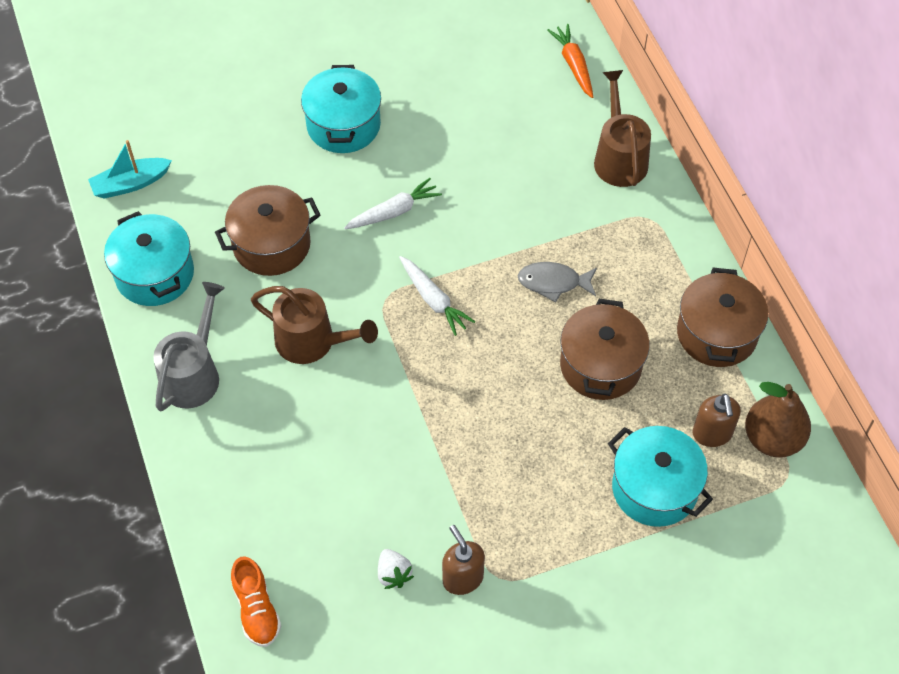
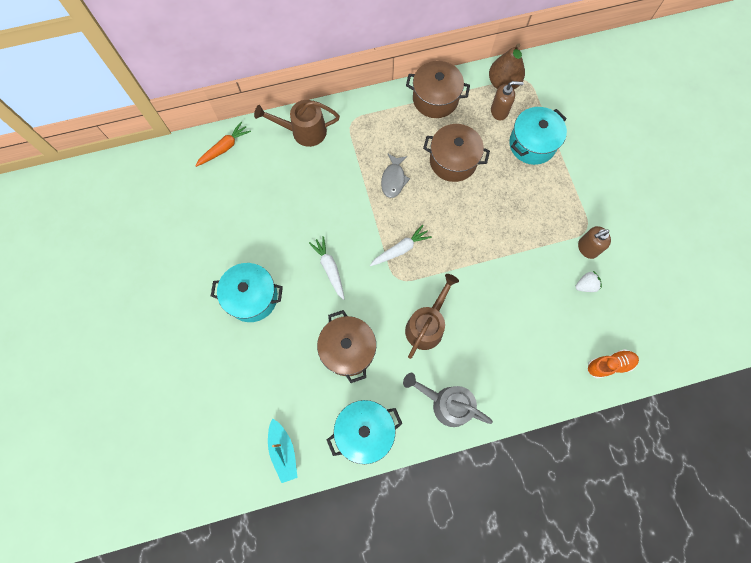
camera: 85 degrees left, 15 degrees up
(573, 65) = (224, 148): orange carrot -> orange carrot turned 150 degrees clockwise

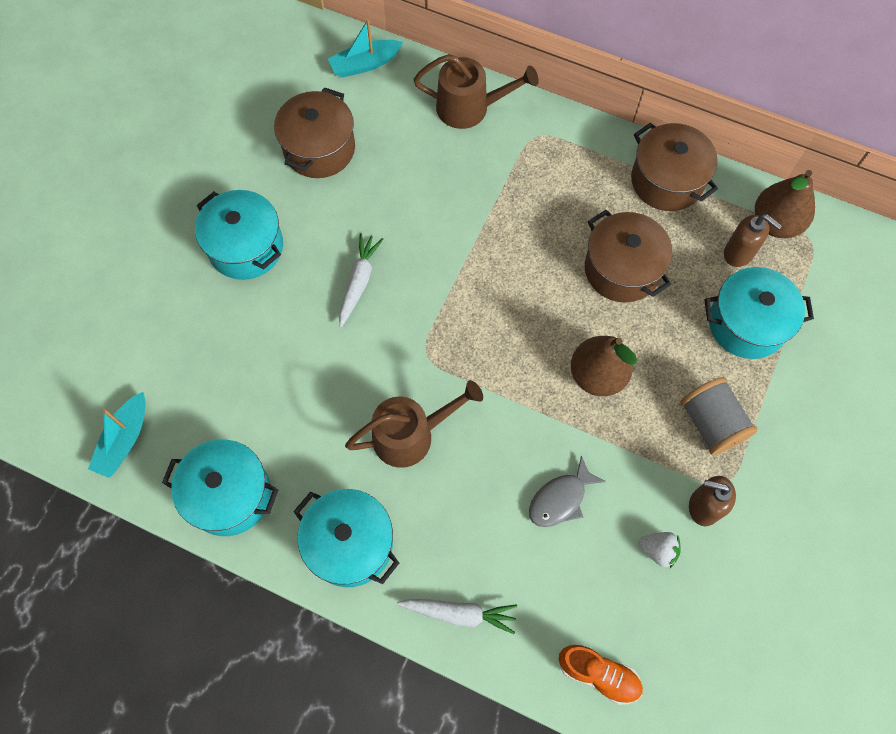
camera: 40 degrees right, 5 degrees down
(224, 148) = (365, 64): orange carrot -> turquoise boat
(303, 131) = (470, 108): brown watering can -> brown watering can turned 150 degrees clockwise
(348, 349) = (295, 388): brown pot -> brown pot (319, 149)
(393, 179) = (527, 237): grey fish -> grey fish (560, 499)
(400, 249) = (461, 323): white carrot -> white carrot (459, 613)
(446, 403) = (350, 544): grey watering can -> turquoise pot
(487, 223) = (597, 375): none -> brown pear
(557, 205) = (711, 423): none -> grey spool

